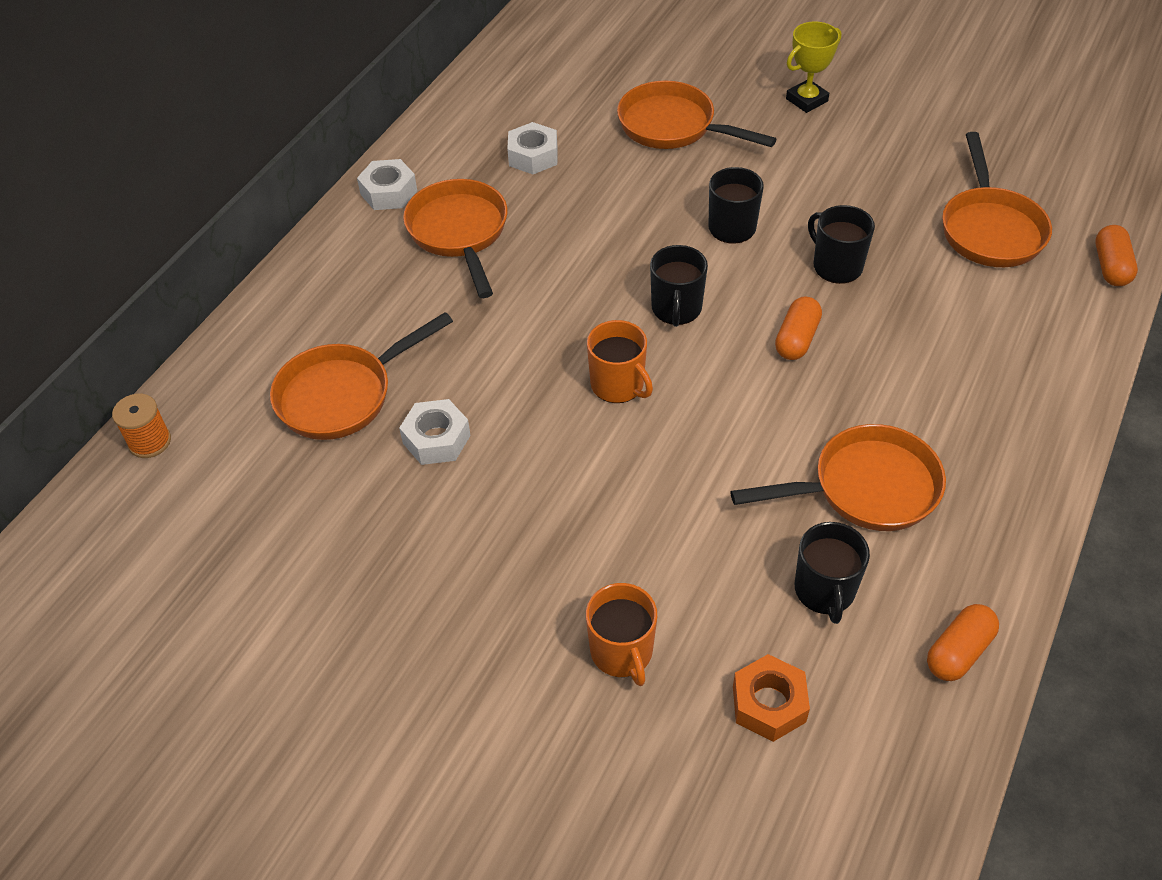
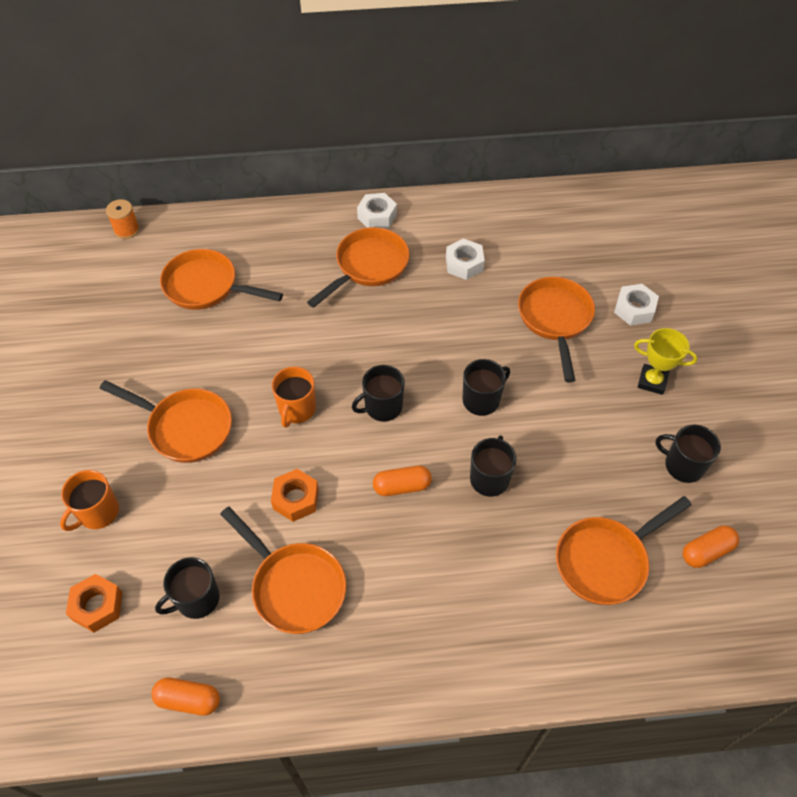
camera: 55 degrees right, 5 degrees up
(436, 439) = (200, 345): white nut -> white nut (634, 309)
(558, 505) = (185, 428): none -> orange pan
(747, 438) = (296, 499): none -> orange nut
(918, 128) = (683, 465): none -> black mug
(1111, 267) = (629, 664): orange capsule -> orange capsule (706, 551)

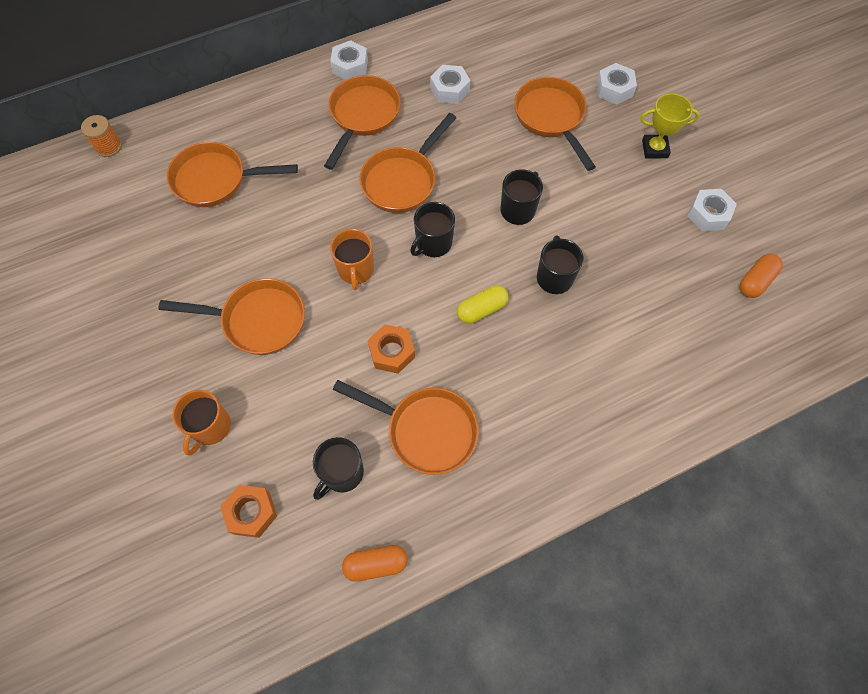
camera: 20 degrees left, 10 degrees up
(402, 486) = (482, 309): orange capsule -> yellow capsule
(606, 560) = (679, 316): orange pan -> orange pan (402, 180)
(683, 465) = (708, 214): black mug -> white nut

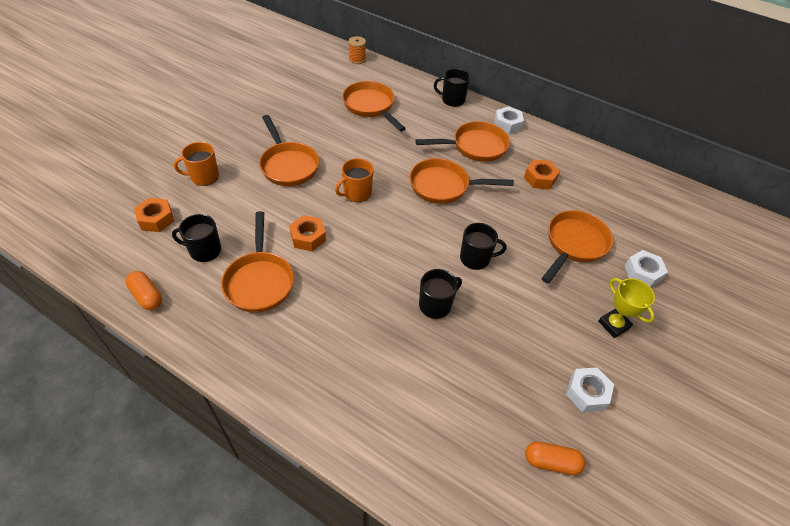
camera: 55 degrees right, 15 degrees down
(433, 243) = (408, 223): black mug -> black mug (452, 100)
(449, 89) = (540, 178): white nut -> orange nut
(482, 309) = (375, 272): yellow capsule -> none

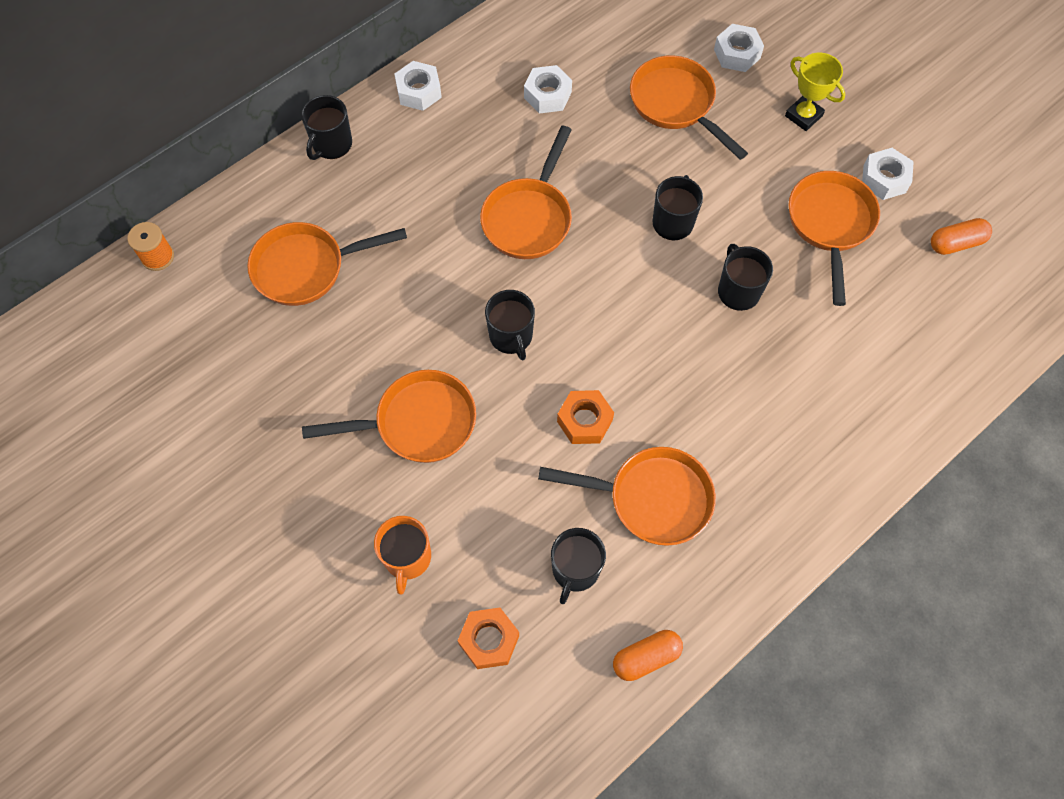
camera: 70 degrees left, 15 degrees up
(356, 193) = (511, 336): orange mug -> black mug
(475, 146) = (456, 151): orange pan -> orange pan (830, 225)
(540, 178) = (547, 95): orange nut -> white nut
(551, 462) = (956, 243): orange capsule -> orange capsule turned 45 degrees clockwise
(613, 325) = (803, 116): yellow trophy -> yellow trophy turned 60 degrees clockwise

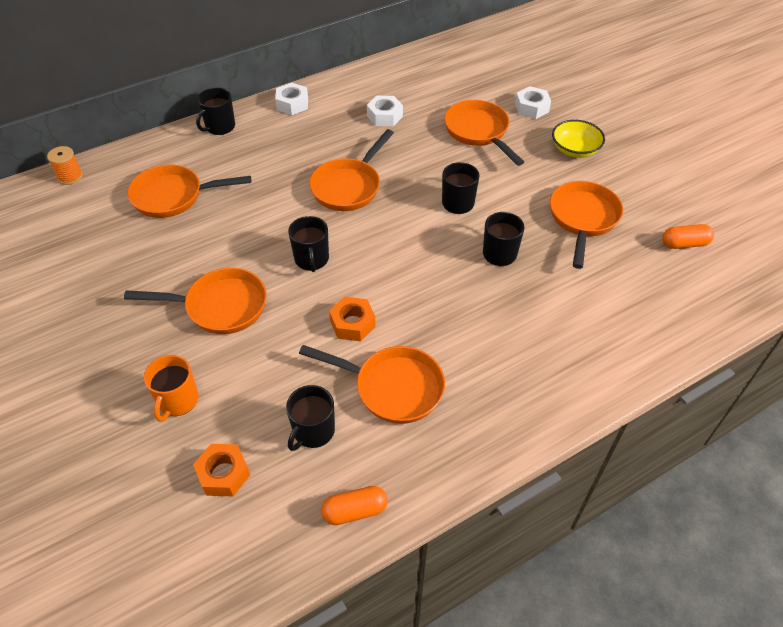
camera: 10 degrees right, 15 degrees down
(803, 116) = (575, 149): yellow trophy -> yellow bowl
(884, 179) = (632, 195): white nut -> none

